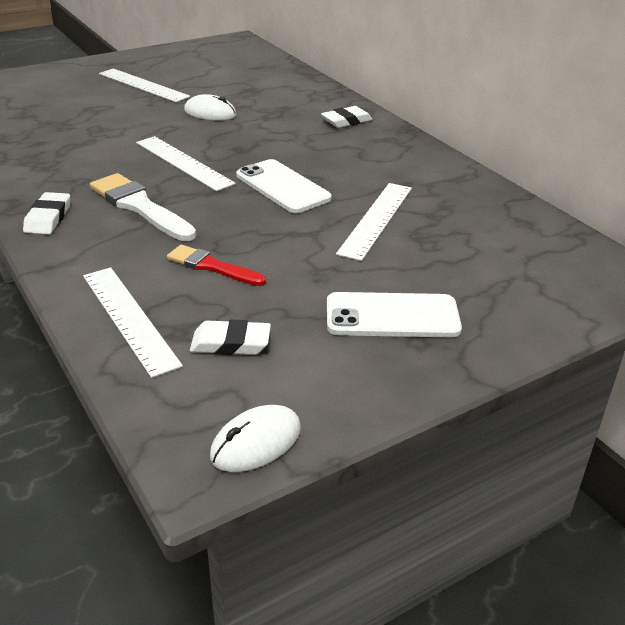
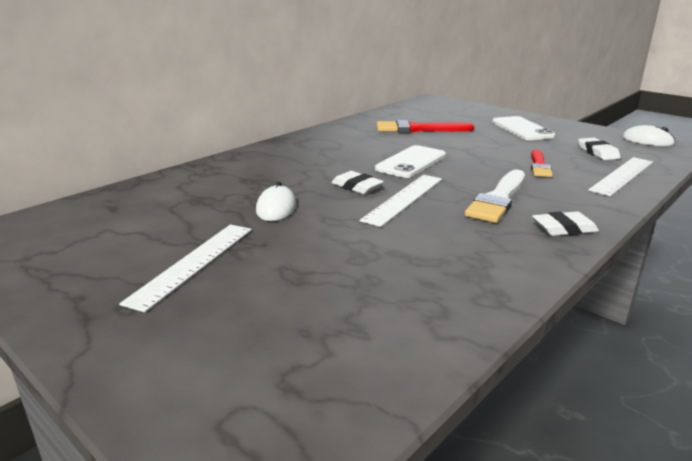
camera: 105 degrees left, 10 degrees down
(346, 121) = (268, 157): white eraser -> white eraser (357, 187)
(376, 219) = (428, 138): white ruler -> none
(423, 222) = (418, 129): none -> red brush

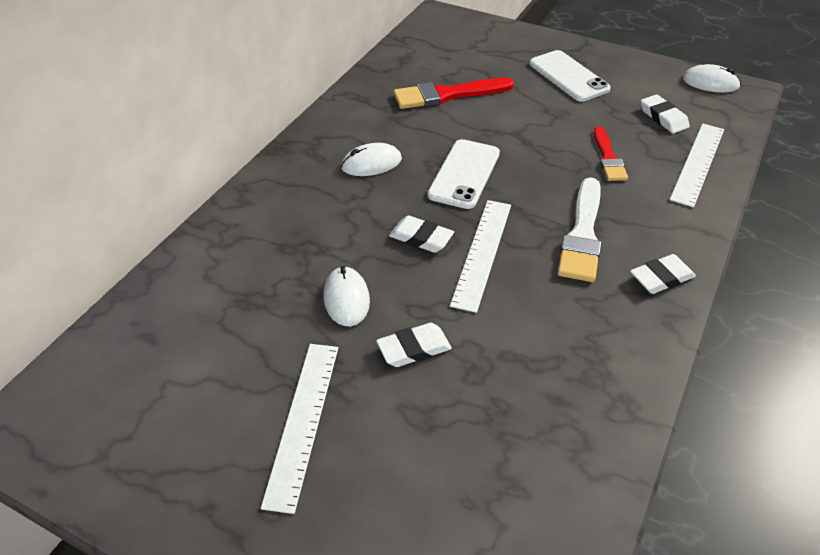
camera: 15 degrees left, 20 degrees up
(314, 238) = (414, 348): none -> white eraser
(340, 151) = (371, 163): none -> white mouse

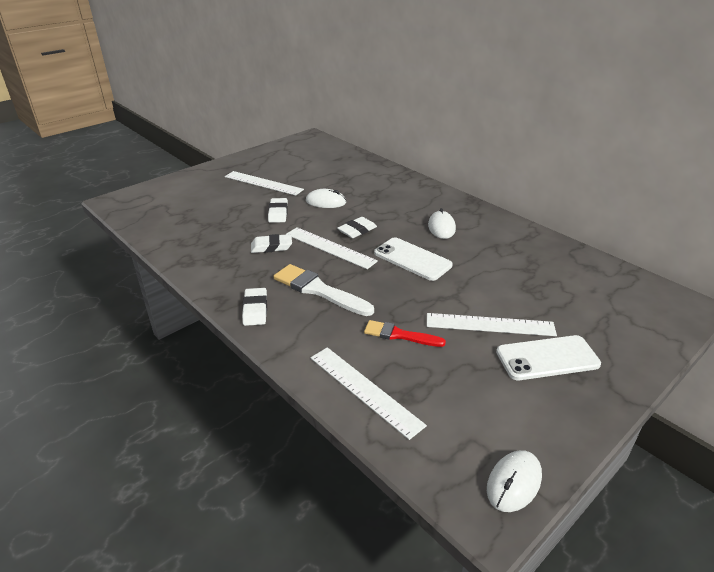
camera: 110 degrees right, 10 degrees down
(447, 95) = (525, 276): red brush -> none
(547, 108) = (490, 324): none -> white ruler
(663, 117) = (449, 400): white eraser -> white eraser (271, 247)

